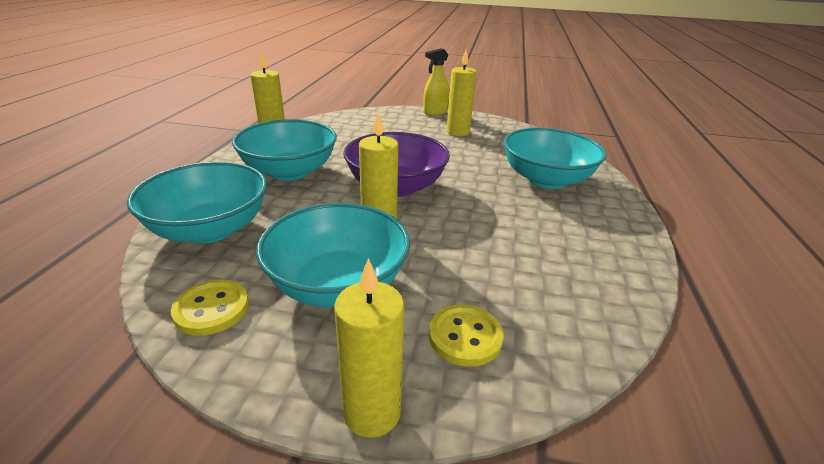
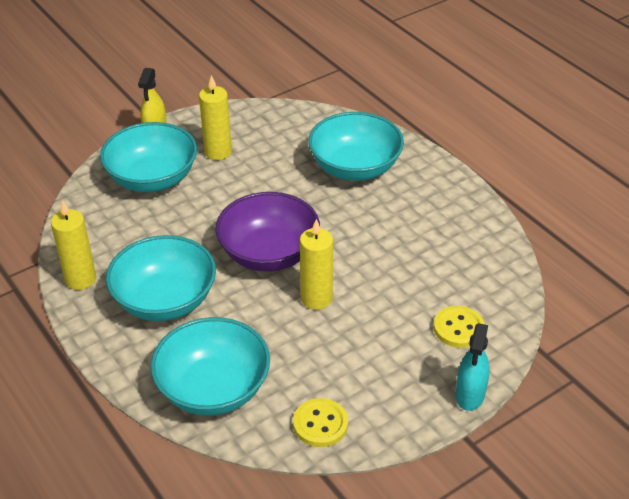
camera: 45 degrees left, 10 degrees up
(338, 284) = (357, 354): turquoise bowl -> turquoise bowl (152, 179)
(372, 412) = (470, 395): yellow candle -> turquoise spray bottle

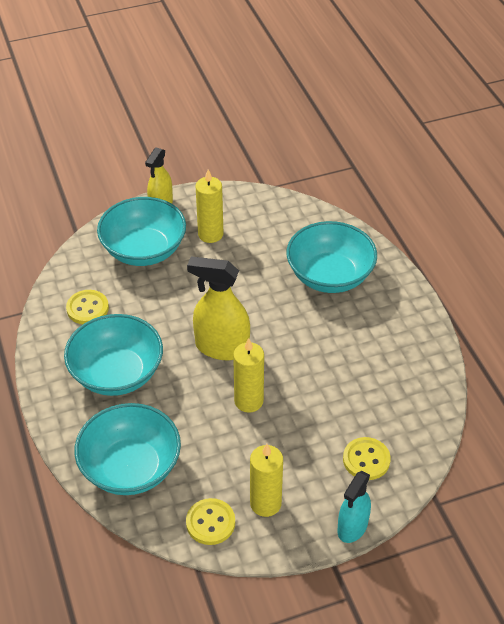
camera: 15 degrees right, 5 degrees up
(80, 279) = (52, 337): yellow candle -> yellow candle (265, 503)
(110, 244) = (87, 308): none -> yellow button
(269, 254) = (221, 347): purple bowl -> yellow spray bottle

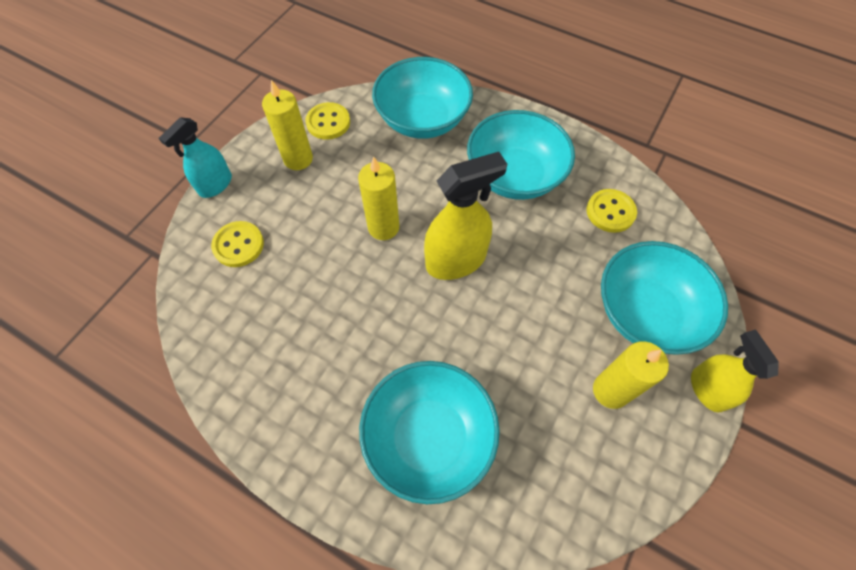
camera: 140 degrees right, 15 degrees up
(352, 527) = (215, 185): turquoise spray bottle -> turquoise spray bottle turned 135 degrees counterclockwise

